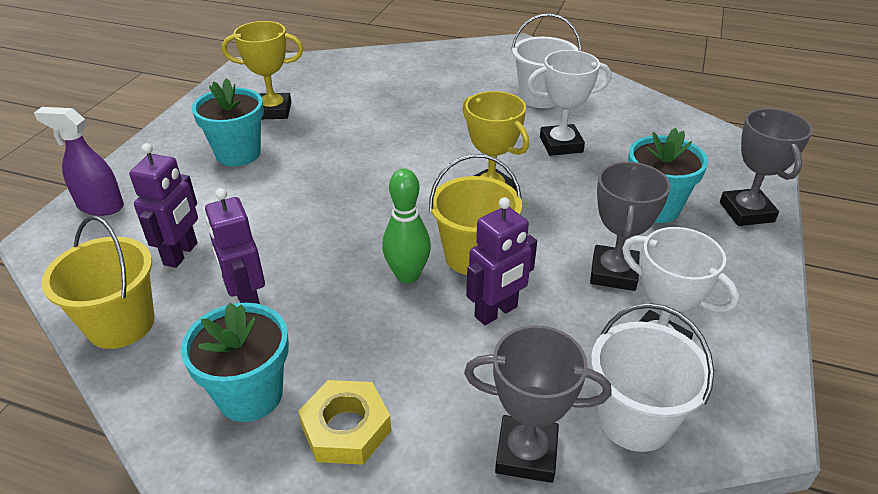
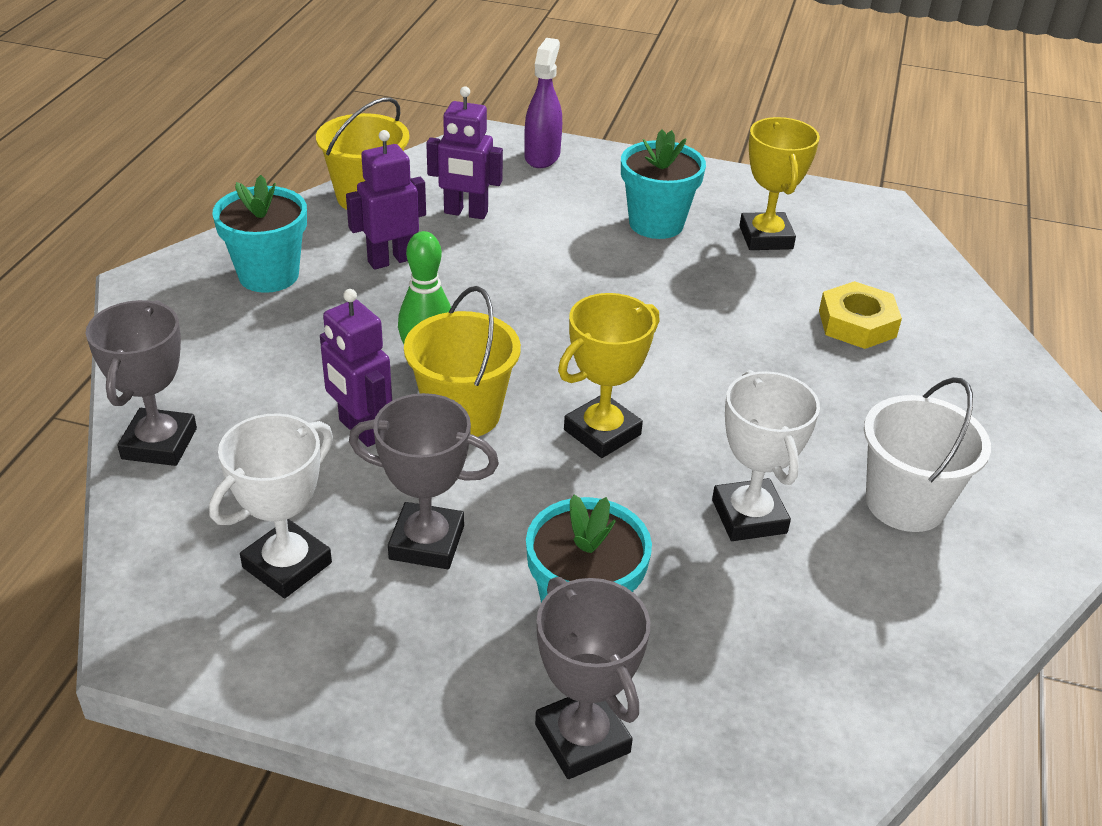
camera: 85 degrees right, 0 degrees up
(346, 428) = (218, 331): yellow nut -> yellow nut (857, 323)
(634, 420) = (180, 529): white bucket -> none
(746, 212) = (582, 738): grey trophy -> grey trophy turned 75 degrees clockwise

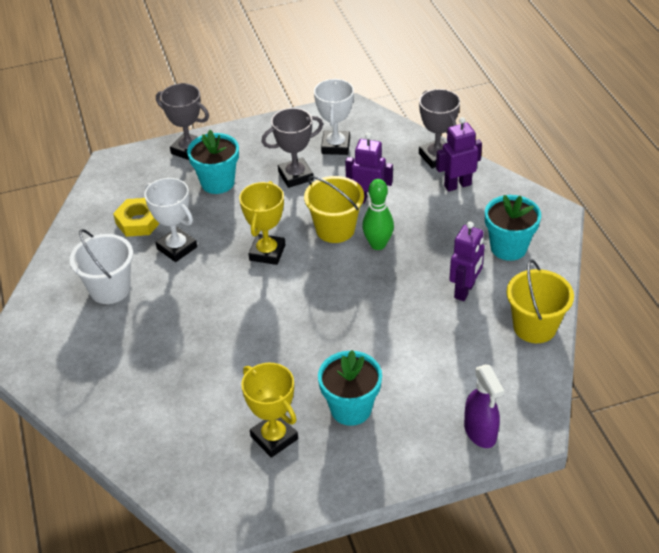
camera: 150 degrees right, 5 degrees up
(465, 213) = (467, 348): purple robot -> purple robot (457, 185)
(857, 323) = (179, 391): yellow nut -> yellow nut (139, 221)

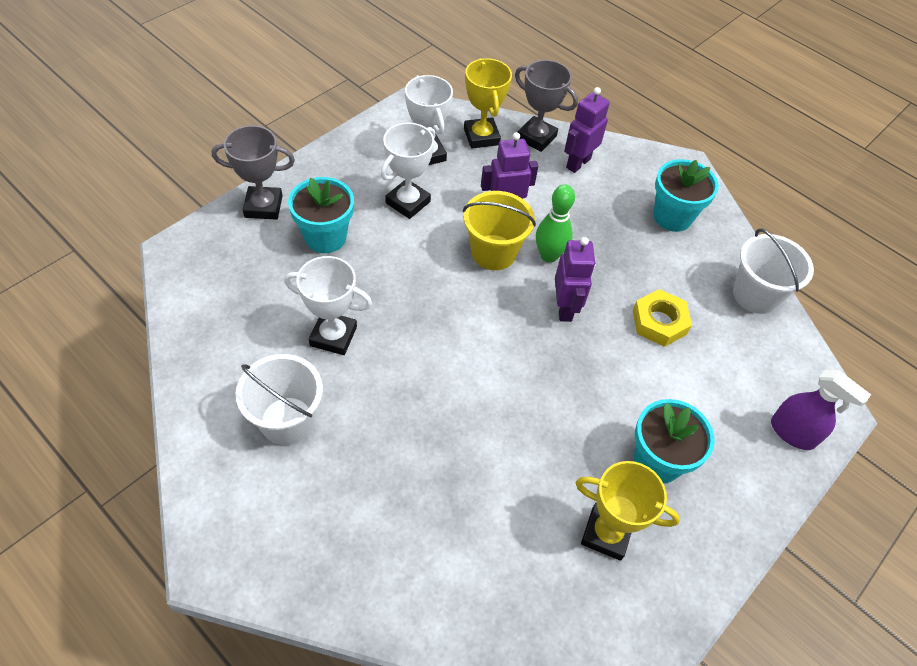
camera: 35 degrees left, 10 degrees up
(139, 221) = (263, 318): yellow nut -> yellow nut (659, 322)
(267, 252) = (441, 305): yellow trophy -> yellow trophy (481, 137)
(295, 176) = (408, 202): grey trophy -> white trophy
(465, 290) = (667, 278): purple robot -> purple robot (565, 308)
(534, 327) = (755, 295): yellow bucket -> white bucket

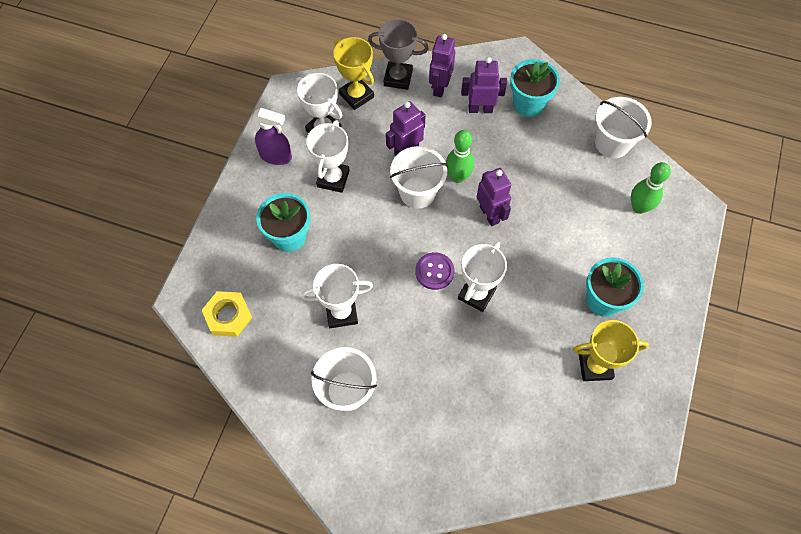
camera: 20 degrees left, 10 degrees up
(263, 206) = (227, 232): grey trophy -> none
(465, 340) = (434, 271): none -> purple button
(493, 252) = (417, 192): yellow bucket -> white bucket
(501, 385) = (476, 294): none -> white trophy
(613, 200) = (480, 109): none -> purple robot
(659, 322) = (558, 195): yellow nut -> yellow nut (228, 316)
(756, 377) = (639, 207): none -> green bowling pin
(793, 433) = (678, 238): purple spray bottle -> purple spray bottle (276, 156)

